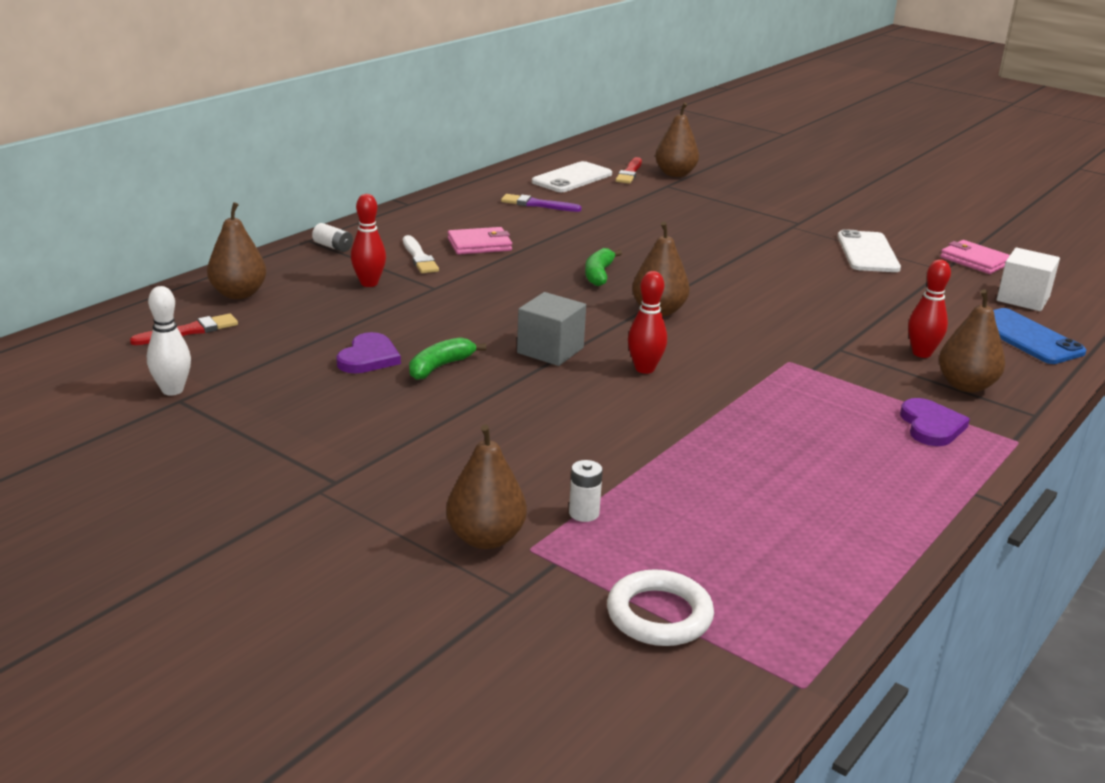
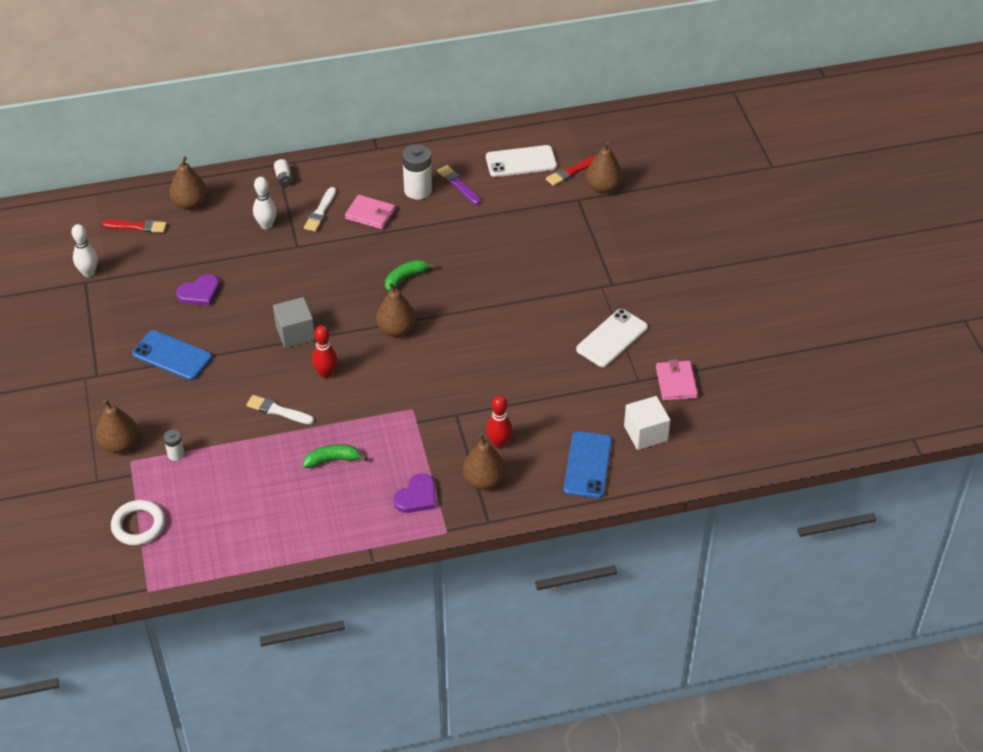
camera: 40 degrees right, 20 degrees up
(369, 283) = (266, 225): red bowling pin -> white bowling pin
(421, 423) = (172, 356): none -> blue phone
(440, 366) = (226, 318): green banana -> green banana (333, 460)
(502, 217) = (418, 190): none -> white battery
(645, 419) = (278, 411): none -> white brush

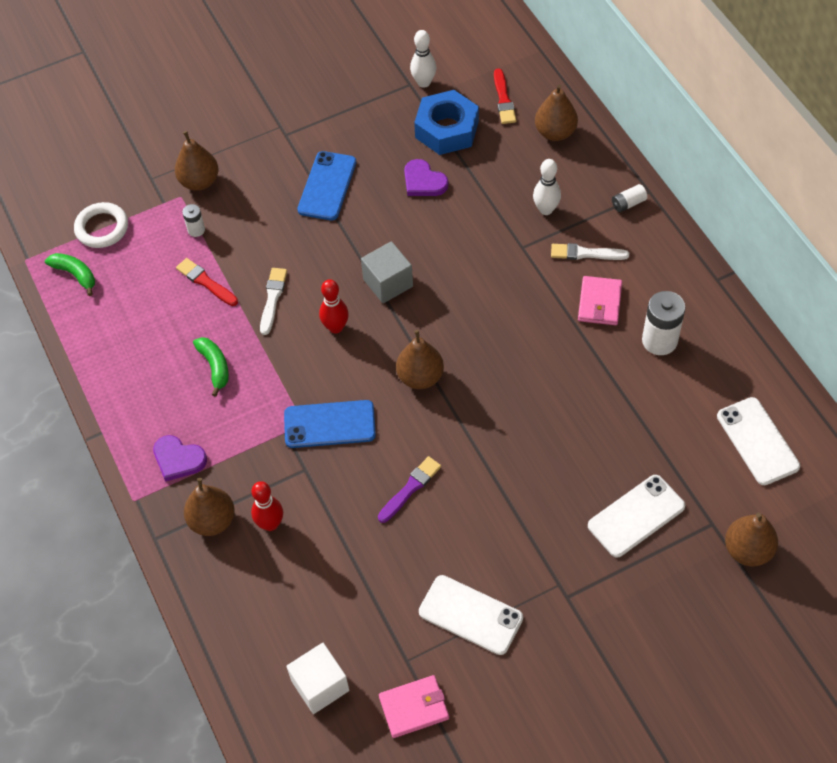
camera: 80 degrees right, 10 degrees up
(150, 268) = (447, 129): none -> blue nut
(405, 278) = (505, 365): green banana -> green banana (75, 275)
(458, 184) = (686, 381): purple brush -> purple brush (410, 488)
(559, 235) = (636, 516): none -> white phone
(571, 172) = (762, 505): red brush -> red brush (206, 282)
(588, 465) = (256, 628): blue phone -> blue phone (329, 424)

